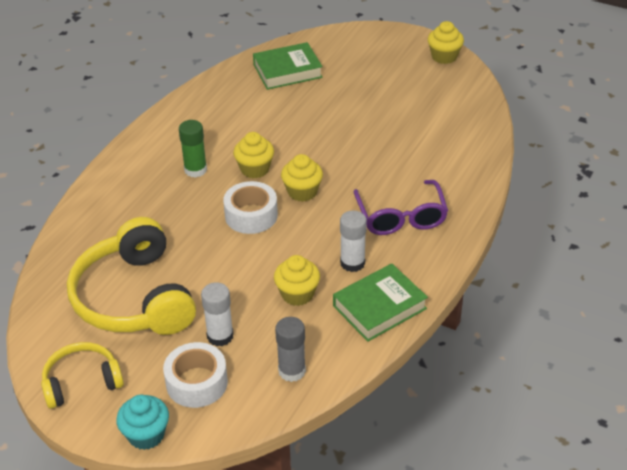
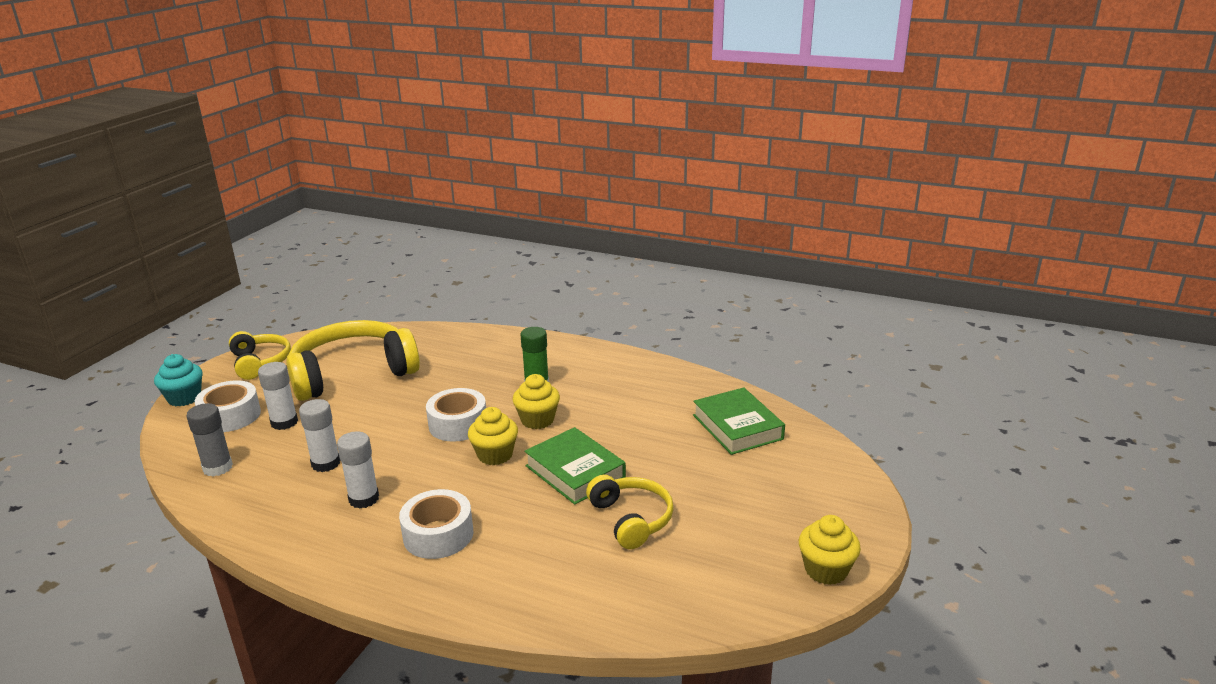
camera: 85 degrees right, 15 degrees down
(297, 294) = (326, 463): yellow cupcake -> white glue stick
(379, 307) = (284, 522): green book -> green book (575, 472)
(391, 126) = (631, 519): none -> yellow headphones
(401, 217) = (438, 534): purple glasses -> white tape

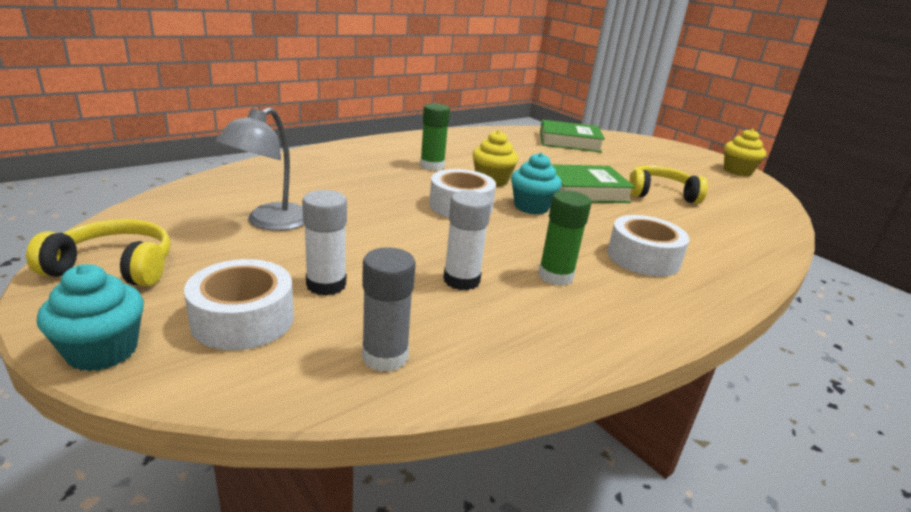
camera: 65 degrees left, 0 degrees up
(352, 373) = (270, 222): yellow headphones -> grey lamp
(364, 499) = (555, 276): white glue stick -> green glue stick
(495, 455) = (531, 207): yellow cupcake -> turquoise cupcake

